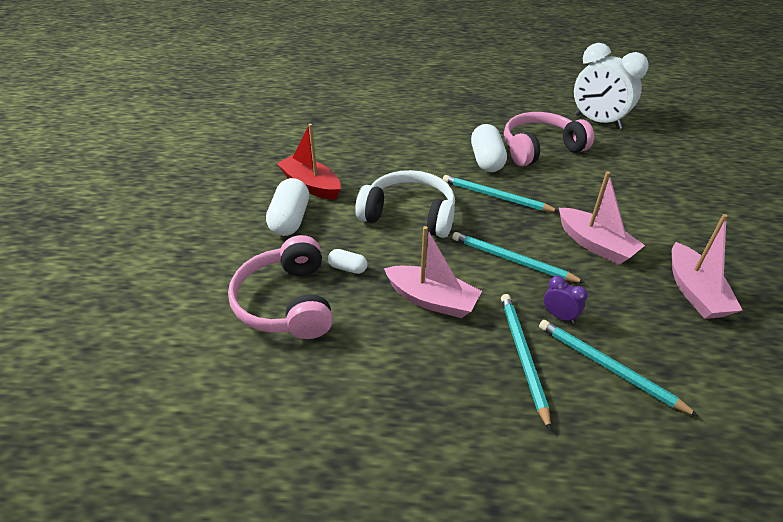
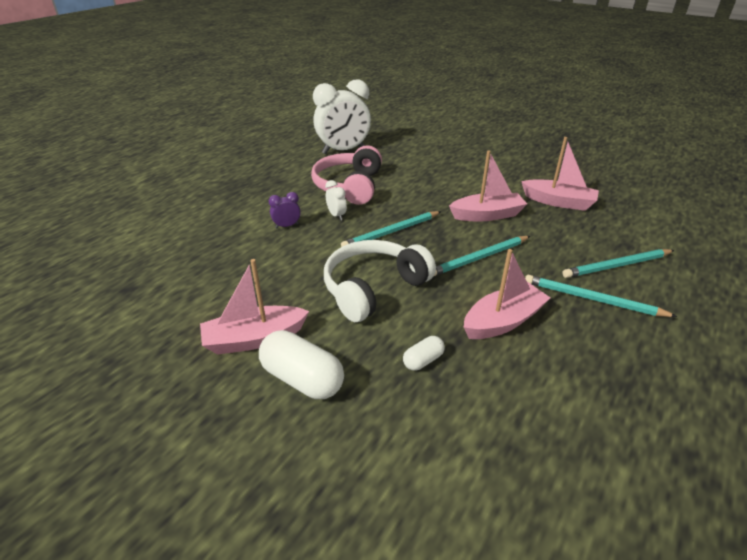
camera: 60 degrees left, 5 degrees down
(287, 302) = (447, 431): pink headphones -> none
(311, 185) = (254, 339): red boat -> pink boat
(486, 160) = (336, 215): white capsule -> white clock
(559, 316) = (556, 264): purple clock -> purple clock (287, 226)

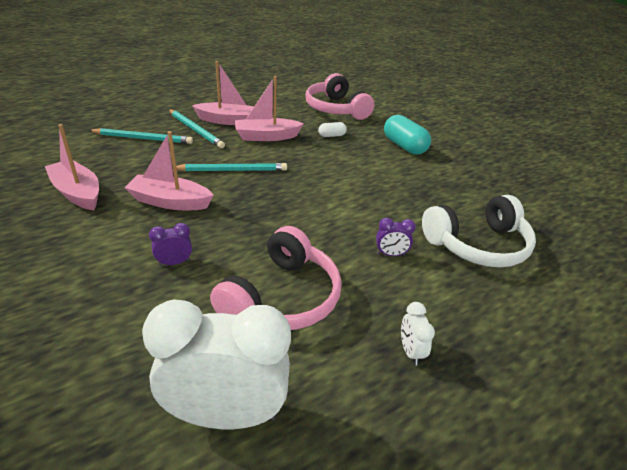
camera: 160 degrees left, 0 degrees up
(254, 339) = (431, 170): pink boat -> pink boat (228, 121)
(302, 379) = (404, 146): white capsule -> turquoise capsule
(336, 215) = (327, 251): white clock -> white clock (410, 351)
(373, 288) = (335, 174): white headphones -> white headphones (478, 245)
(391, 232) = (283, 213): turquoise pencil -> none
(430, 185) = (174, 263): none -> purple clock
(472, 456) = (336, 109): none -> pink headphones

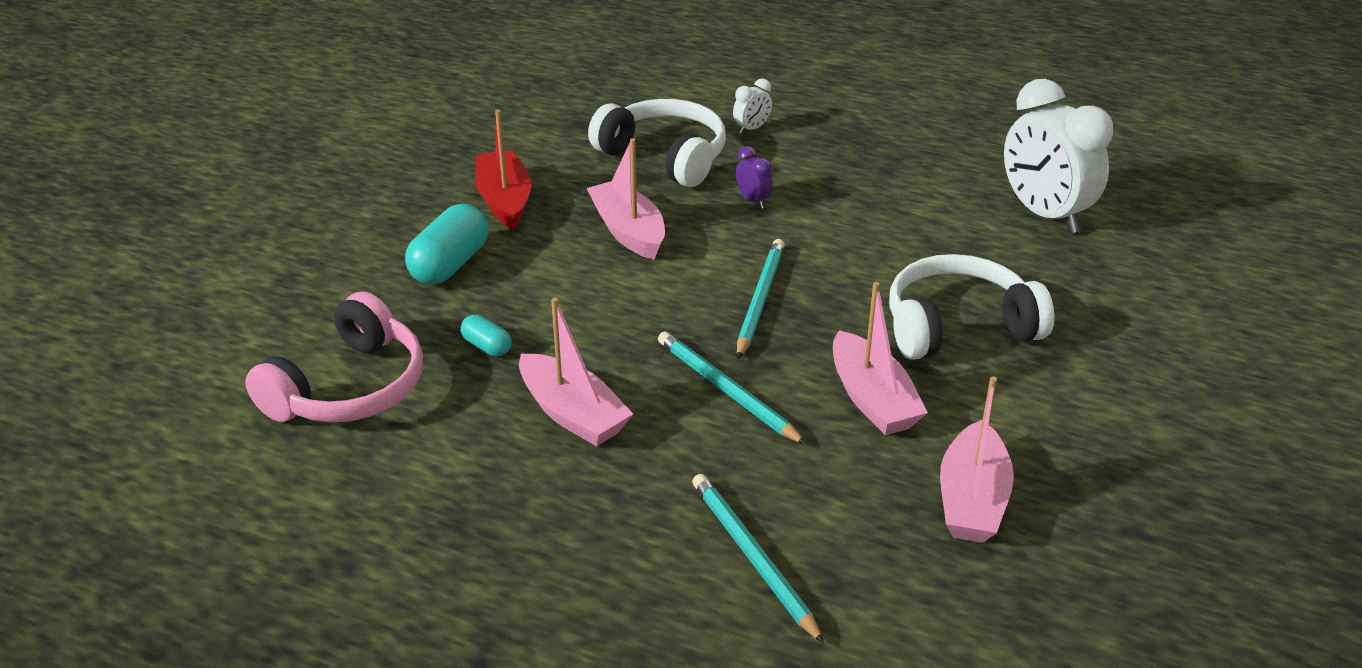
camera: 120 degrees left, 0 degrees up
(174, 263) = (958, 326): purple clock -> white headphones
(195, 130) = (644, 513): turquoise pencil -> turquoise pencil (760, 300)
(228, 121) = (557, 497): pink boat -> pink boat (628, 231)
(282, 297) = (904, 239): pink headphones -> none
(331, 136) = (487, 346): white capsule -> turquoise capsule
(410, 351) = (871, 158): white clock -> white clock (751, 129)
(456, 175) = (504, 200): none -> red boat

